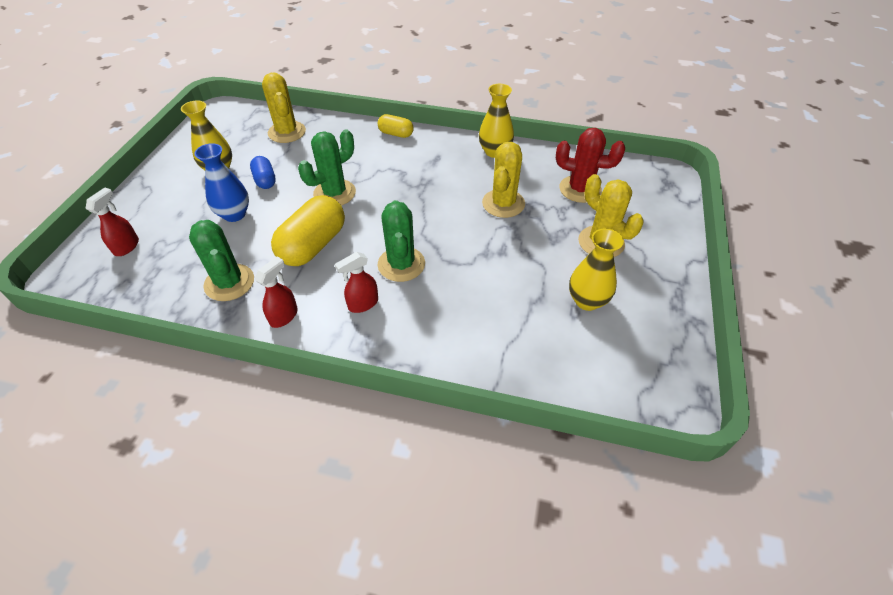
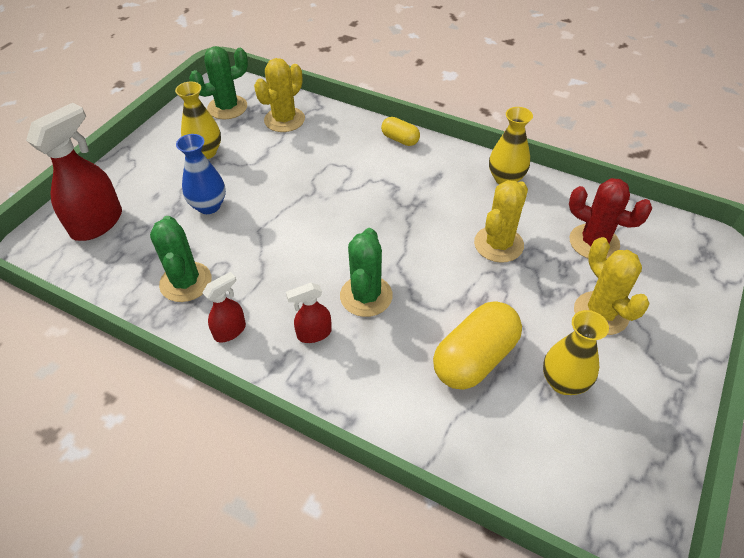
camera: 15 degrees right, 0 degrees up
(127, 246) = (98, 223): red spray bottle -> red spray bottle, size x1.90
(265, 180) = (249, 172): blue capsule -> none
(287, 132) = (284, 120): yellow cactus -> yellow cactus turned 45 degrees clockwise
(313, 245) = (279, 256): yellow capsule -> yellow capsule (475, 358)
(334, 193) = (316, 199): green cactus -> green cactus (227, 107)

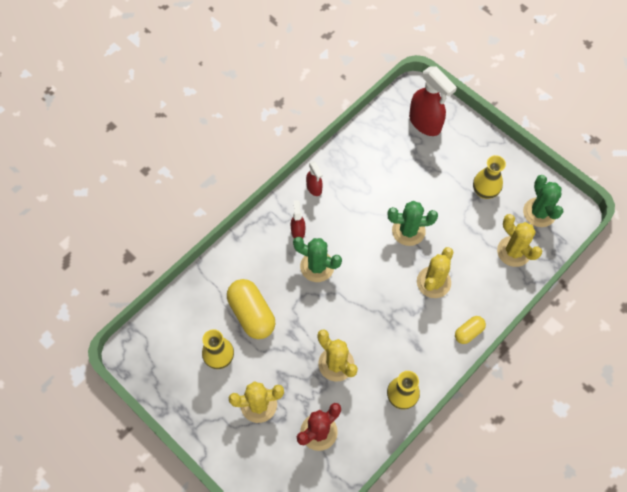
camera: 105 degrees right, 15 degrees up
(186, 282) = (359, 168): green cactus -> green cactus (408, 231)
(209, 206) = (424, 187): blue vase -> none
(347, 176) = (433, 282): none -> yellow cactus

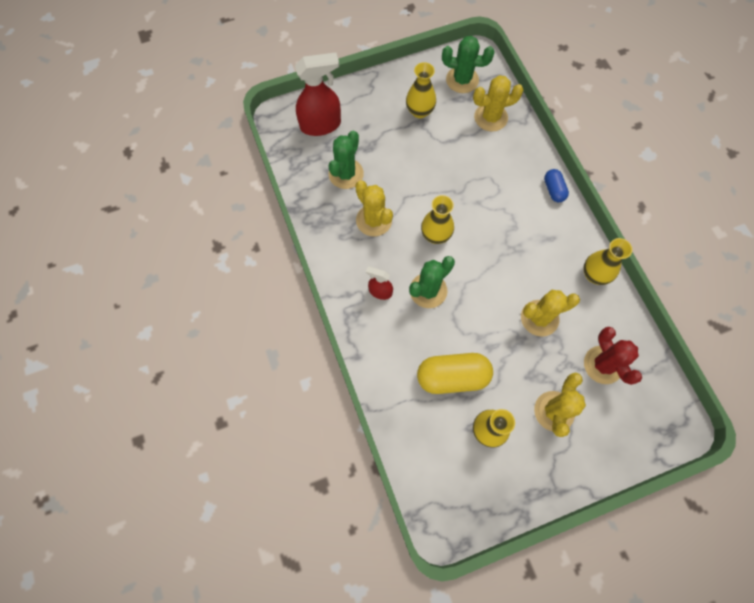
camera: 65 degrees left, 5 degrees up
(314, 188) = (339, 255): red spray bottle -> none
(370, 252) = (435, 235): none -> yellow vase
(408, 231) = (429, 192): green cactus -> green cactus (346, 174)
(433, 282) = (492, 195): yellow cactus -> yellow cactus (374, 220)
(468, 332) = (553, 190): yellow capsule -> blue capsule

